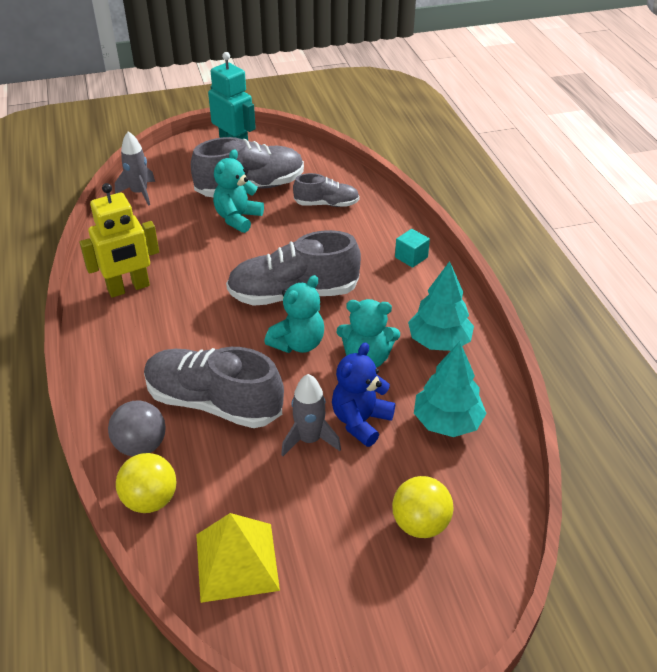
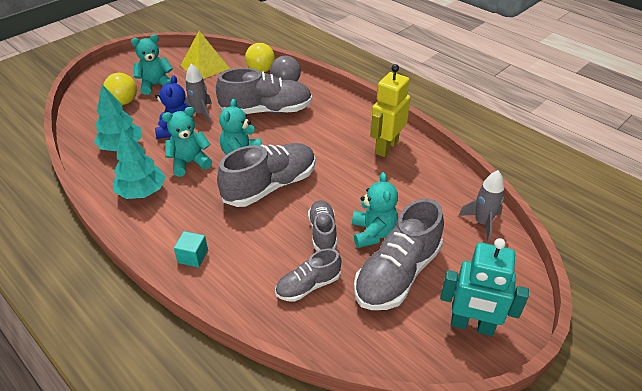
camera: 150 degrees right, 0 degrees up
(280, 235) = (322, 232): none -> grey shoe
(349, 547) = (156, 85): none -> turquoise teddy bear

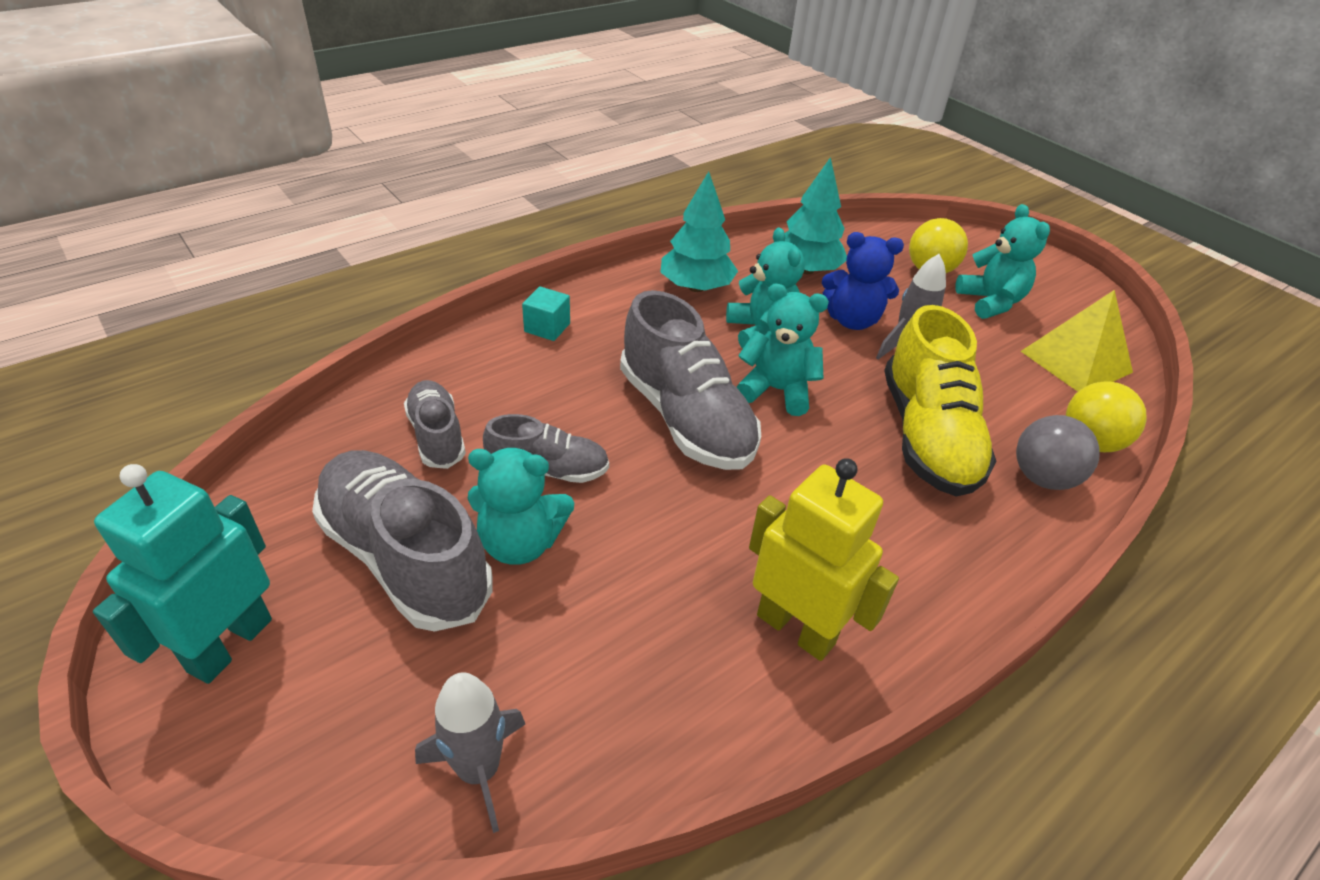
camera: 95 degrees right, 0 degrees up
(266, 111) = (927, 436): grey shoe -> yellow shoe

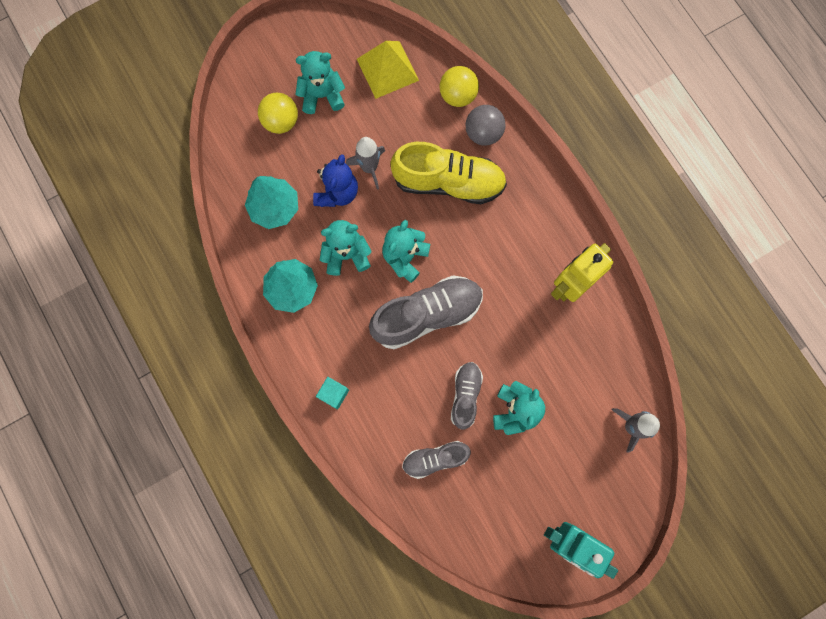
camera: 80 degrees left, 35 degrees up
(405, 557) = (522, 468): grey shoe -> none

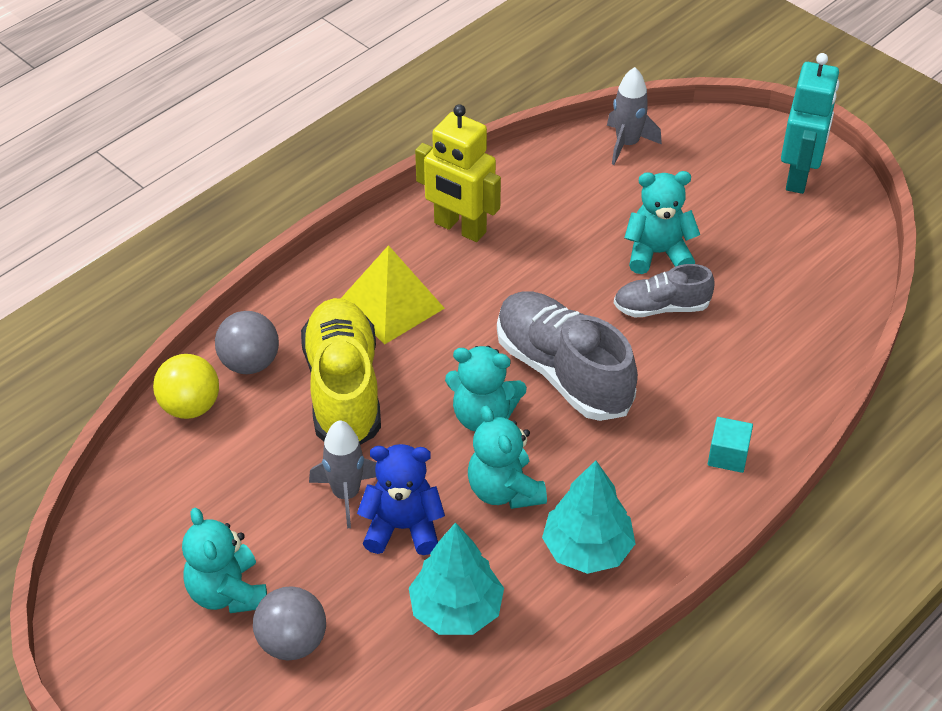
camera: 105 degrees left, 30 degrees down
(281, 122) = (292, 642): yellow ball -> grey ball
(387, 69) = (159, 510): yellow pyramid -> yellow pyramid (391, 304)
(435, 459) = (763, 322): grey shoe -> none

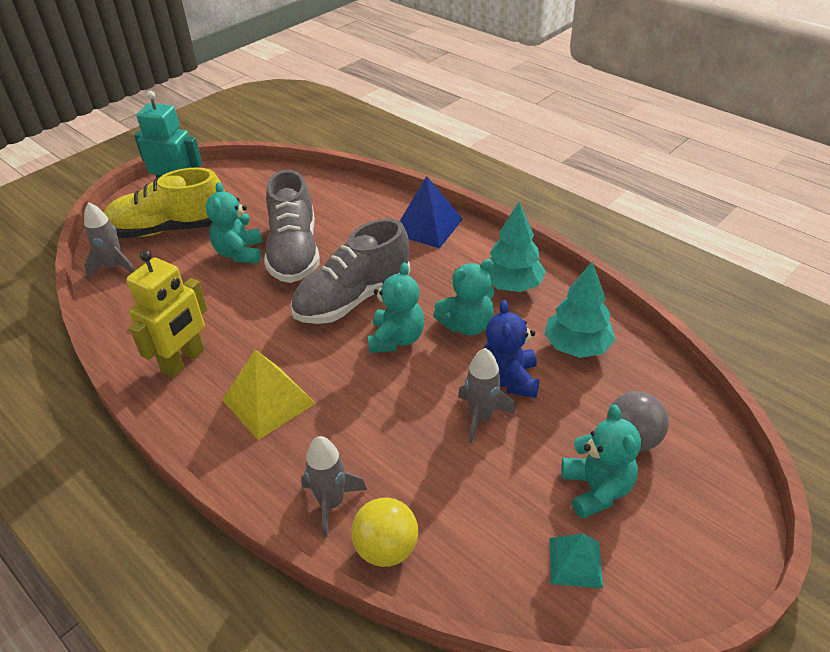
camera: 90 degrees left, 5 degrees down
(144, 559) = (575, 562): none -> turquoise pyramid
(227, 593) = (596, 489): turquoise teddy bear -> turquoise teddy bear turned 75 degrees counterclockwise
(250, 363) = (331, 503): grey ball -> grey rocket
(343, 388) = (366, 427): yellow shoe -> yellow shoe (169, 229)
(661, 307) = (294, 252): grey shoe -> grey shoe, size x1.78
(728, 455) = (427, 226): turquoise cube -> blue pyramid

